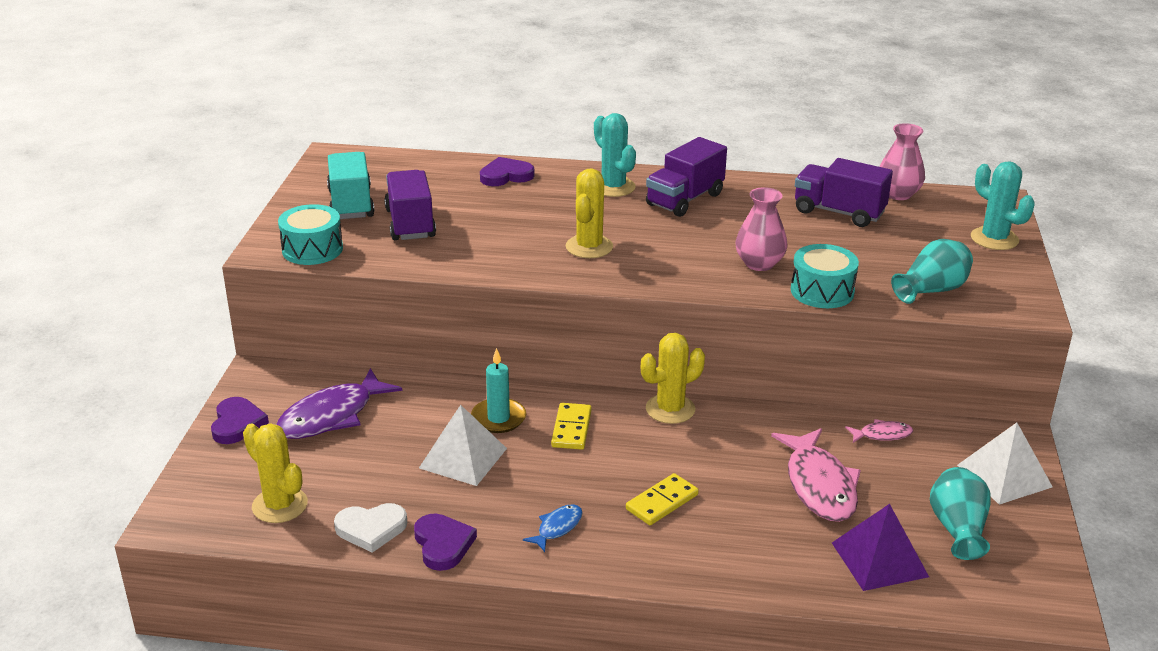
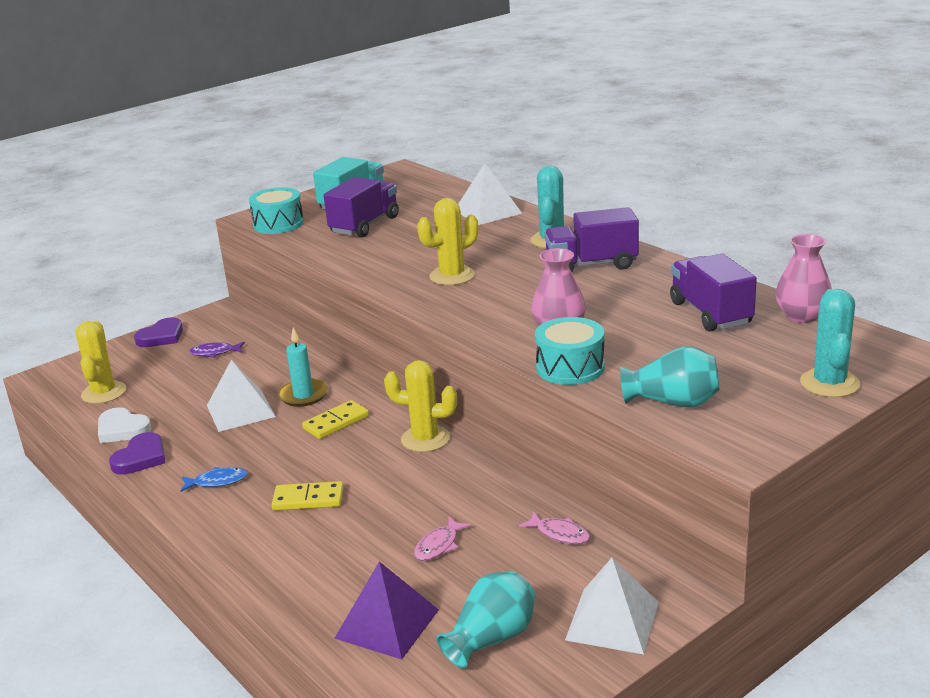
camera: 45 degrees right, 5 degrees down
(331, 416) = (214, 353): purple fish -> purple fish, size x0.49
(506, 176) = (487, 211): purple heart -> white pyramid
(819, 485) = (438, 545): pink fish -> pink fish, size x0.49

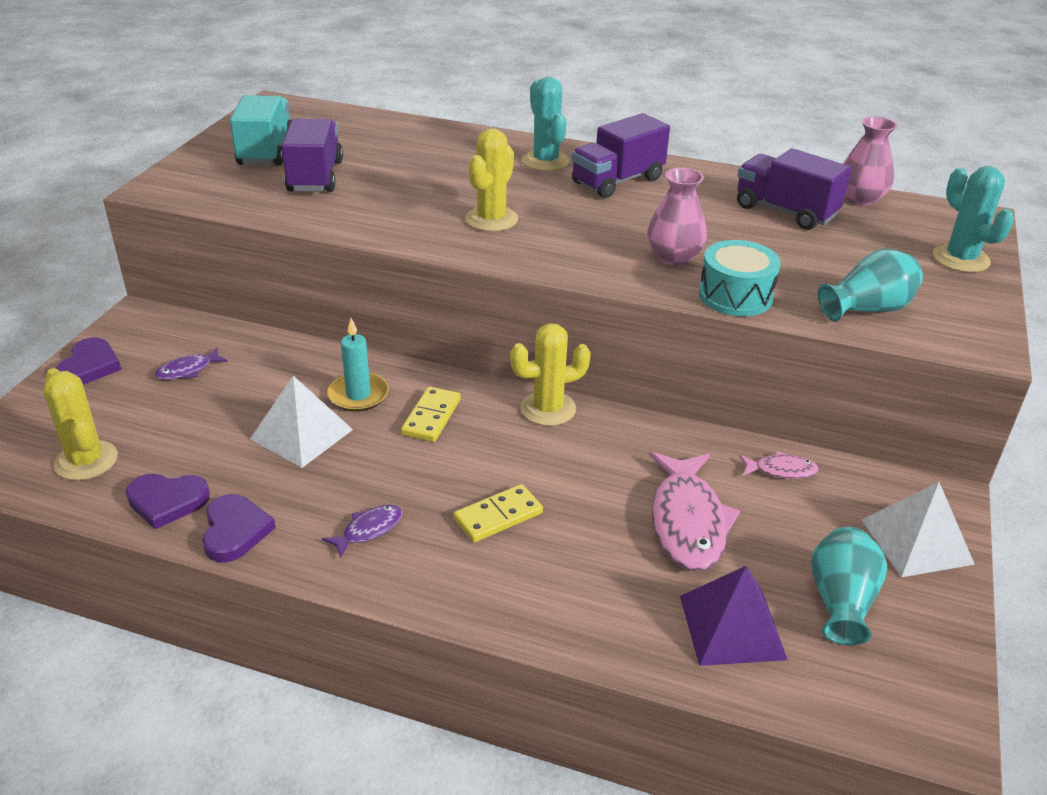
camera: 35 degrees left, 10 degrees up
(122, 429) = (167, 501): white heart -> purple heart
(217, 481) = (369, 530): blue fish -> purple fish
(278, 224) = (202, 192): turquoise drum -> none
(438, 545) = (688, 522): pink fish -> pink fish, size x2.06
(487, 211) = (438, 139): white pyramid -> none

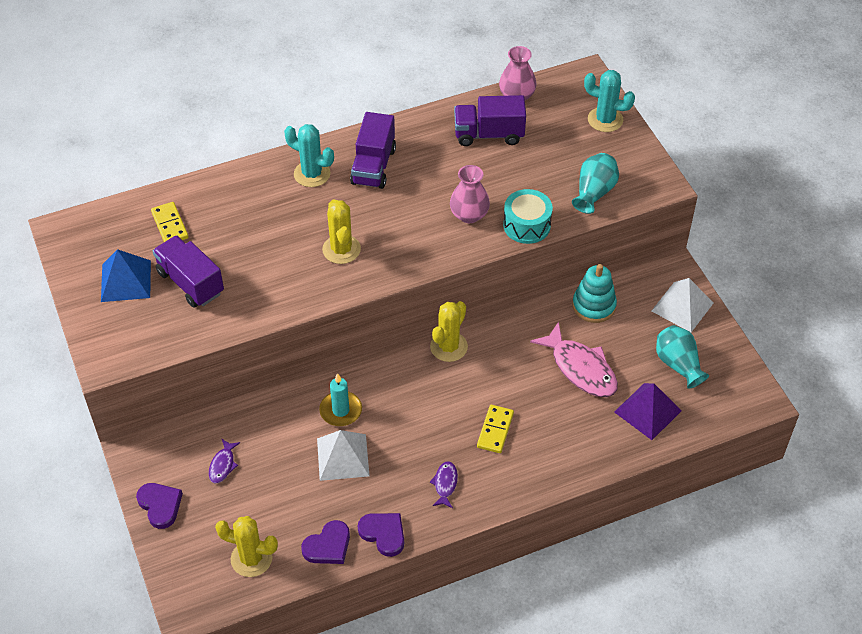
camera: 40 degrees left, 15 degrees up
(266, 151) = (126, 281): turquoise truck -> blue pyramid
(431, 417) = (396, 396): yellow domino -> yellow domino (169, 225)
(781, 470) = (594, 306): pink fish -> turquoise stacking toy

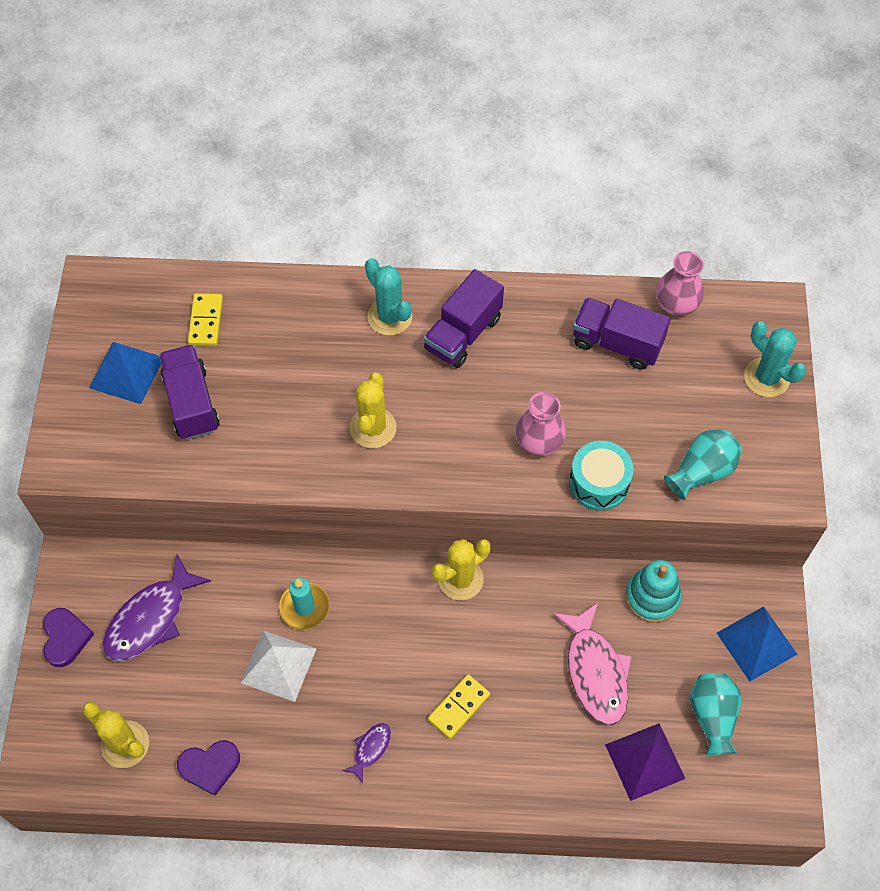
camera: 25 degrees right, 10 degrees up
(223, 465) = (150, 618): purple fish -> purple fish, size x2.06
(383, 534) = (274, 779): purple heart -> none
(682, 307) = (756, 643): white pyramid -> blue pyramid

